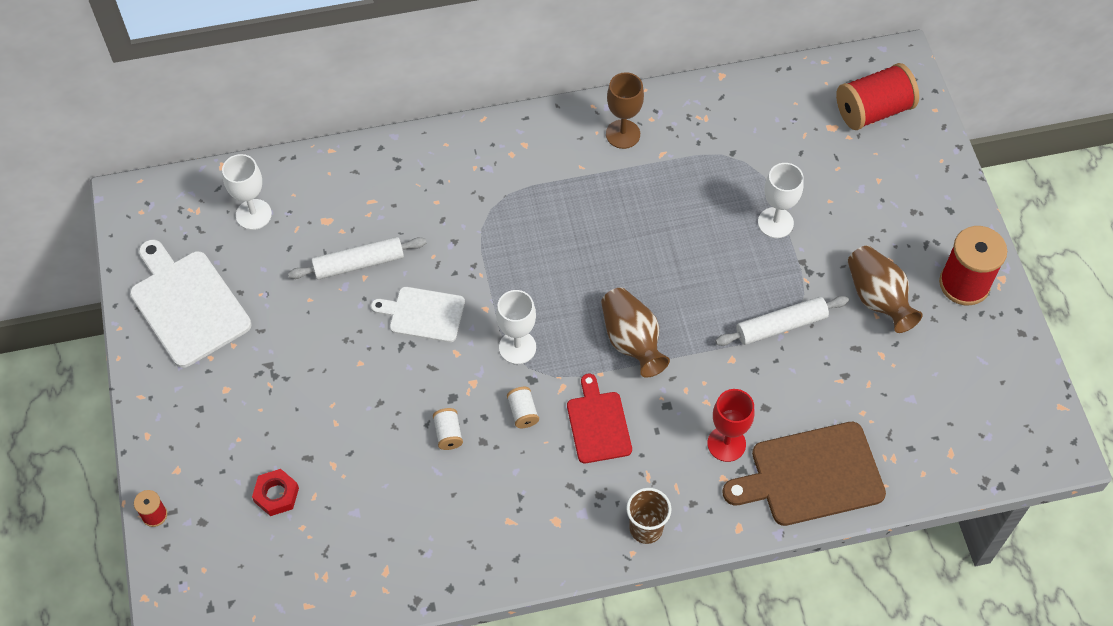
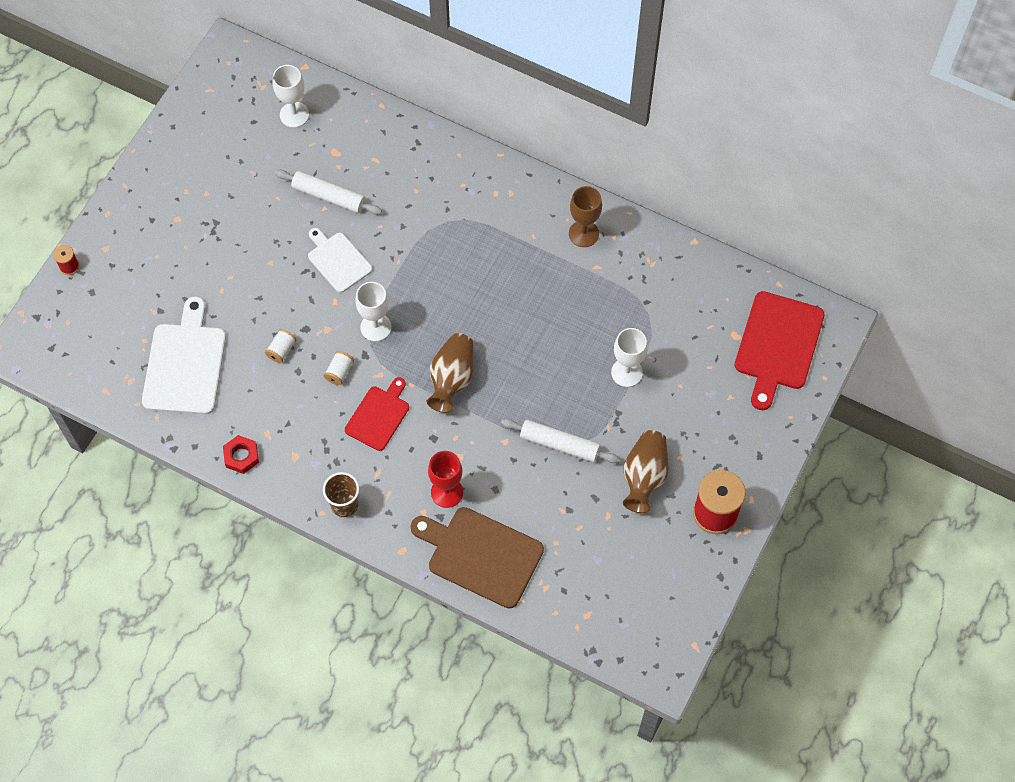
camera: 40 degrees right, 5 degrees up
(187, 304) = (202, 146): white cutting board -> white cutting board (185, 364)
(276, 495) = (147, 308): red nut -> red nut (241, 456)
(873, 111) = (777, 345): red spool -> red cutting board

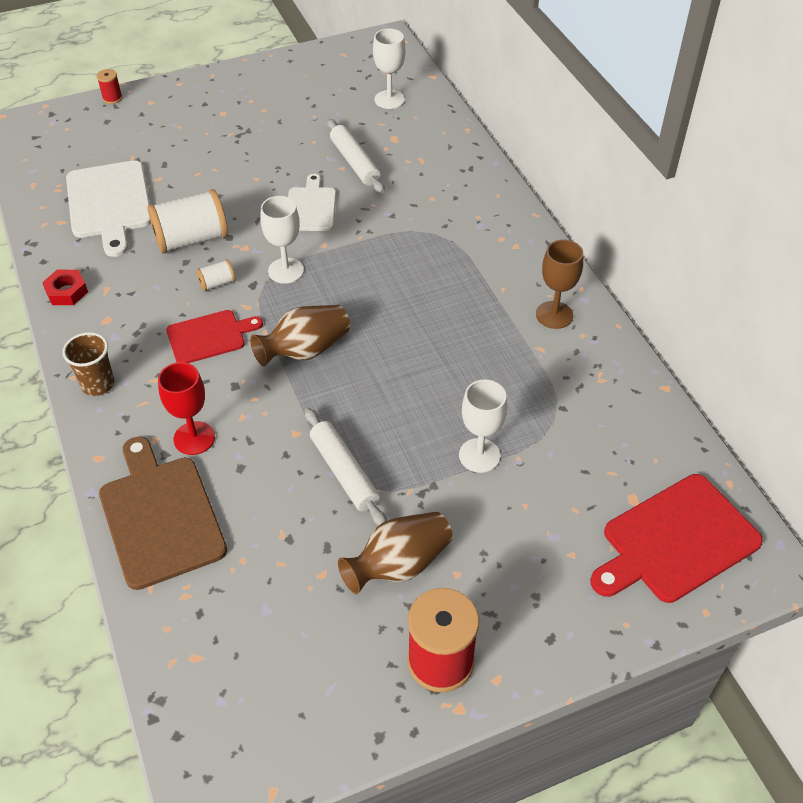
camera: 40 degrees right, 15 degrees down
(185, 364) = (109, 203): white cutting board -> white cutting board turned 120 degrees clockwise
(281, 350) = (191, 239): white spool -> white spool, size x2.15

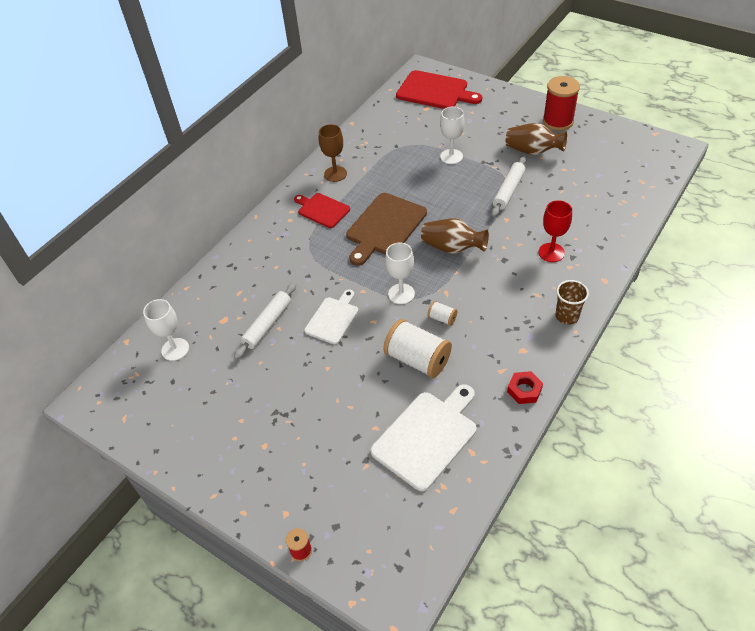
camera: 120 degrees left, 0 degrees up
(160, 516) = (602, 234): brown cutting board -> brown cutting board (384, 227)
(209, 336) = (484, 293): red cutting board -> red cutting board (322, 210)
(311, 207) = (333, 318): white cutting board -> white cutting board turned 150 degrees clockwise

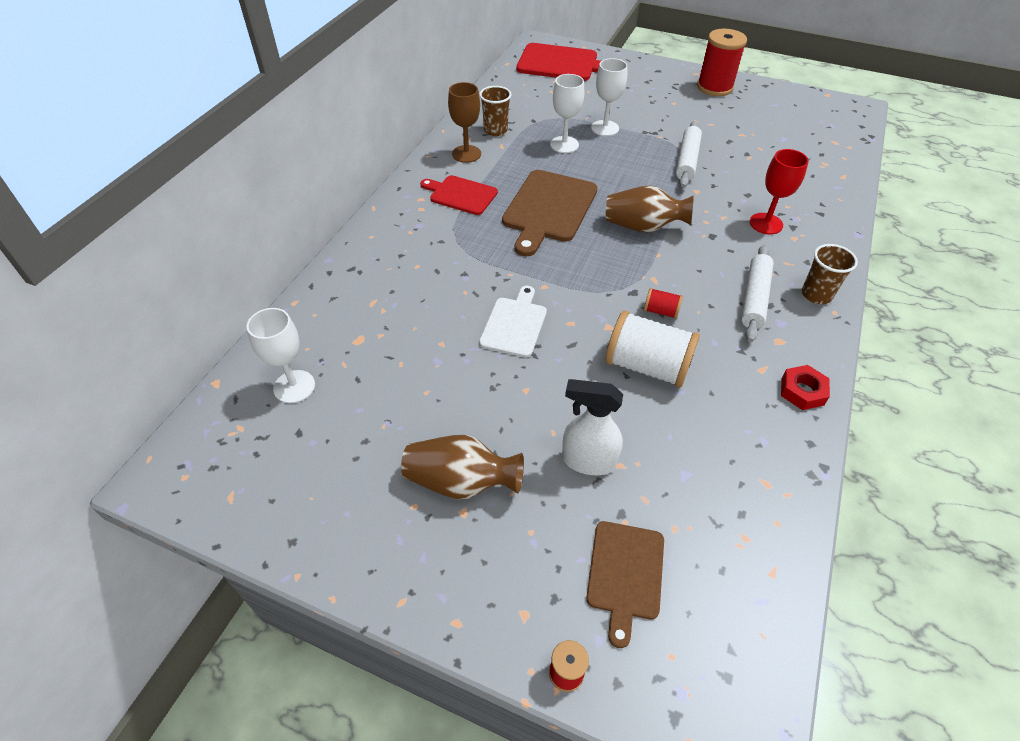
camera: 15 degrees left, 0 degrees up
(267, 324) = (424, 340): white rolling pin -> white rolling pin (754, 298)
(354, 422) = (588, 460): none -> white spray bottle
(355, 498) = (625, 574): none -> brown cutting board
(363, 154) = (495, 130): none -> brown cup
(401, 294) = (596, 286): white goblet -> white goblet (564, 145)
(427, 436) = (697, 469): white cutting board -> none
(442, 318) = (660, 311): white spool -> red spool
(532, 151) = (698, 118): brown vase -> brown vase (461, 482)

